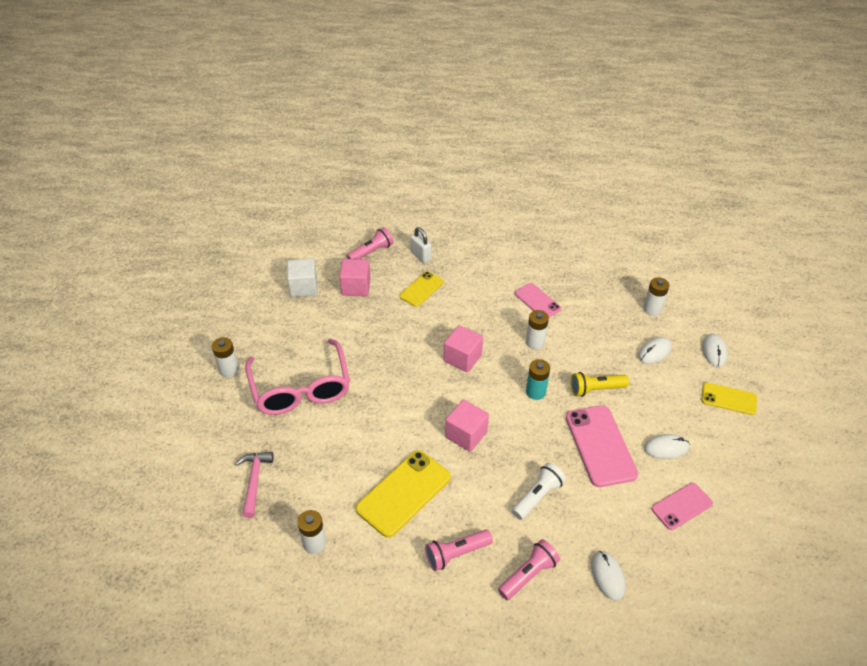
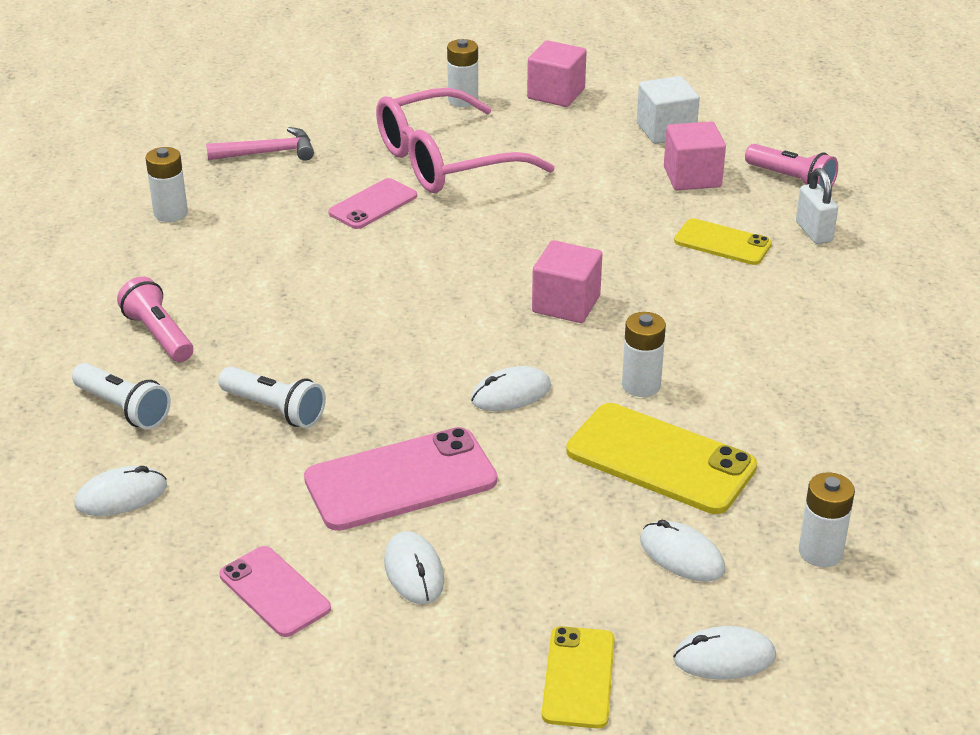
camera: 80 degrees right, 10 degrees down
(403, 493) = (264, 275): yellow phone -> yellow phone (660, 459)
(421, 256) = (814, 232): white padlock -> white padlock turned 60 degrees counterclockwise
(466, 434) = (391, 323): pink cube -> pink cube (556, 94)
(528, 574) = (123, 408): pink flashlight -> white flashlight
(535, 392) = (511, 394): turquoise battery -> white mouse
(537, 301) = (760, 381): pink phone -> pink phone (373, 205)
(596, 389) = (542, 470): yellow flashlight -> none

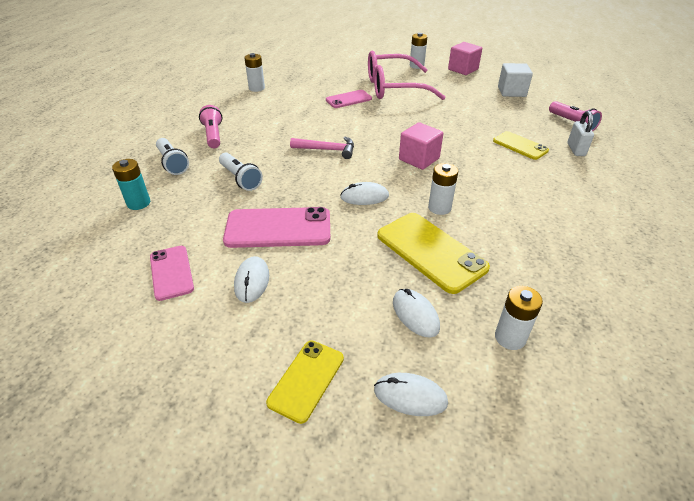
camera: 20 degrees right, 5 degrees up
(121, 496) = (138, 203): white mouse -> turquoise battery
(268, 152) = (315, 72): pink hammer -> pink hammer (327, 150)
(692, 177) = (516, 113): pink cube -> none

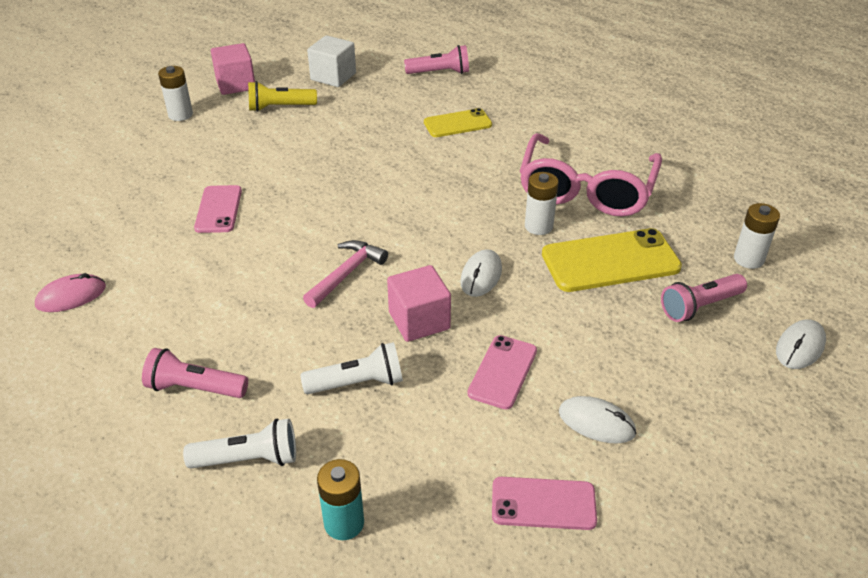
camera: 65 degrees left, 0 degrees up
(257, 88) = (71, 296): white battery -> pink mouse
(278, 228) = (502, 372): pink phone -> pink phone, size x0.61
(306, 380) = (764, 414): yellow phone -> none
(394, 88) = (226, 158): pink glasses -> pink glasses (586, 190)
(415, 314) = (700, 307): white mouse -> pink flashlight
(419, 159) = (430, 204): pink cube -> pink cube (419, 320)
(458, 87) = (280, 107): none -> yellow flashlight
(576, 150) = (492, 94): white padlock -> none

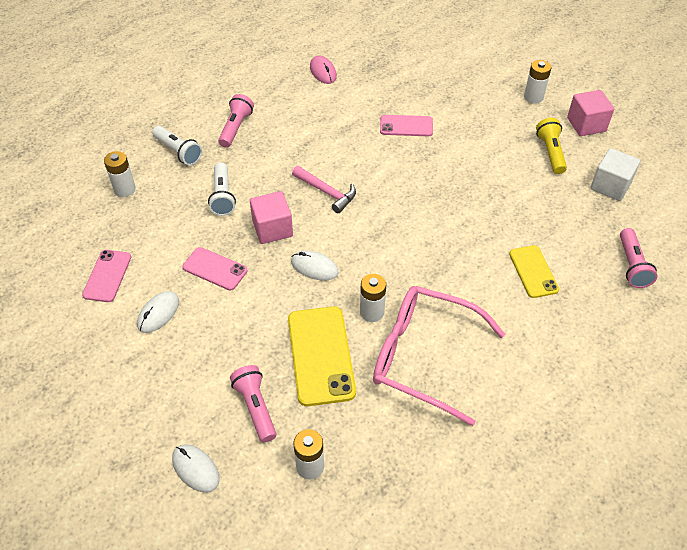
camera: 95 degrees right, 10 degrees up
(248, 459) = (178, 152): white flashlight -> white flashlight turned 45 degrees counterclockwise
(344, 523) = (125, 189): turquoise battery -> white battery

